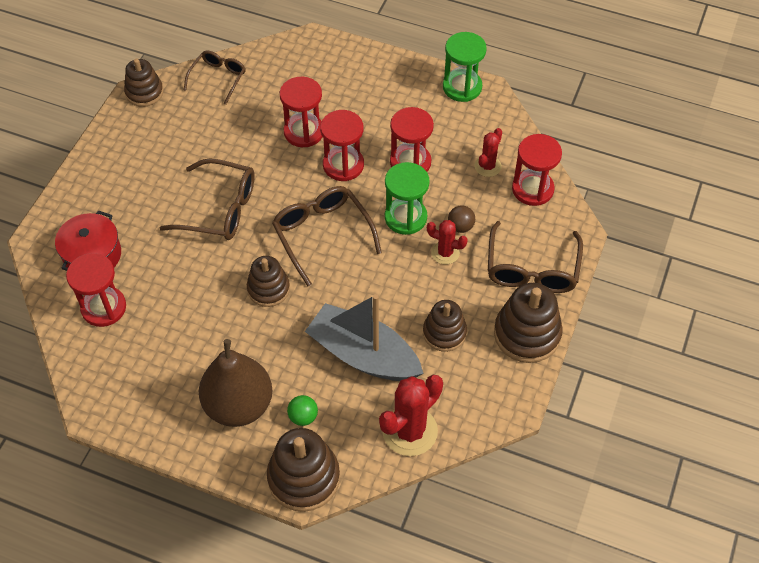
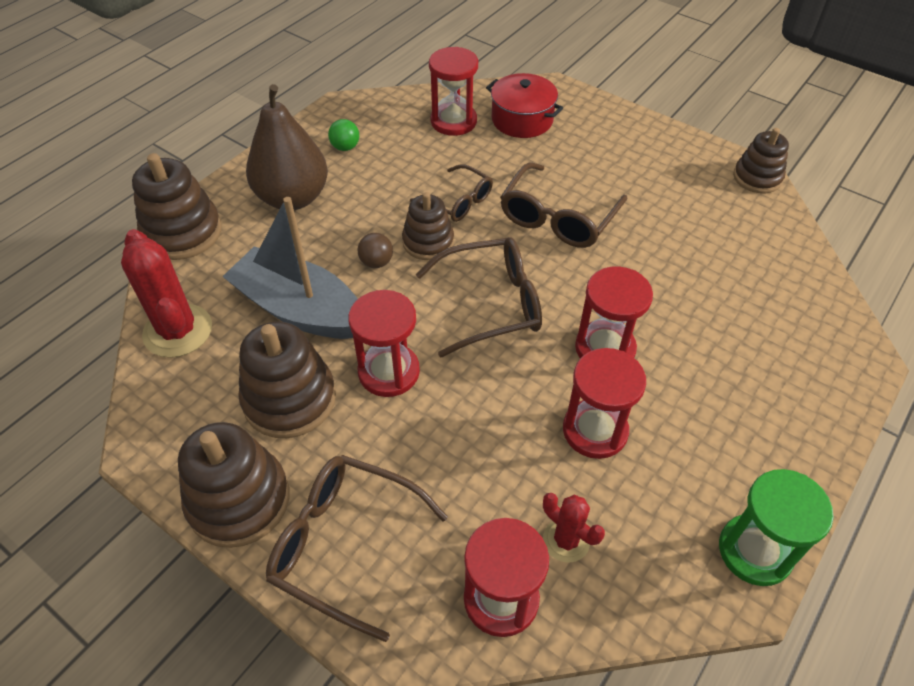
camera: 105 degrees right, 5 degrees down
(218, 78) = (781, 245): brown glasses -> brown glasses (458, 201)
(303, 417) = (251, 244): green ball -> green ball (345, 147)
(304, 132) = (673, 316): red hourglass -> red hourglass (389, 372)
(363, 354) = (300, 309): grey boat -> grey boat turned 105 degrees counterclockwise
(405, 217) = (493, 400): green hourglass -> none
(444, 333) = (289, 399): brown stacking toy -> brown stacking toy, size x1.53
(445, 253) = (416, 433): red cactus -> none
(460, 227) = (456, 466): brown ball -> brown ball (376, 262)

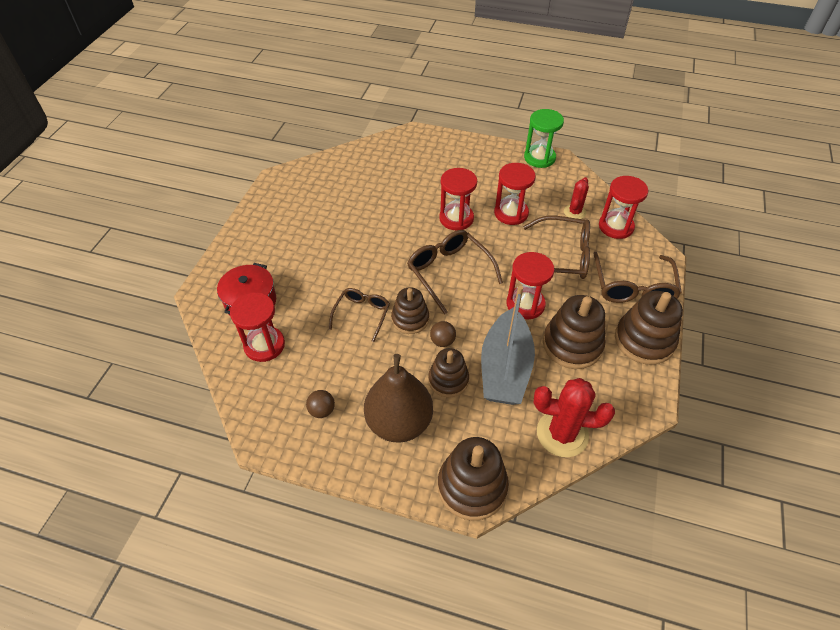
camera: 110 degrees left, 0 degrees up
(178, 331) = (562, 434): red cactus -> red cactus turned 60 degrees clockwise
(345, 147) = (322, 410): green ball -> brown ball
(558, 218) = (358, 258): brown glasses -> brown glasses (562, 256)
(757, 178) = (284, 176): brown stacking toy -> brown stacking toy (448, 380)

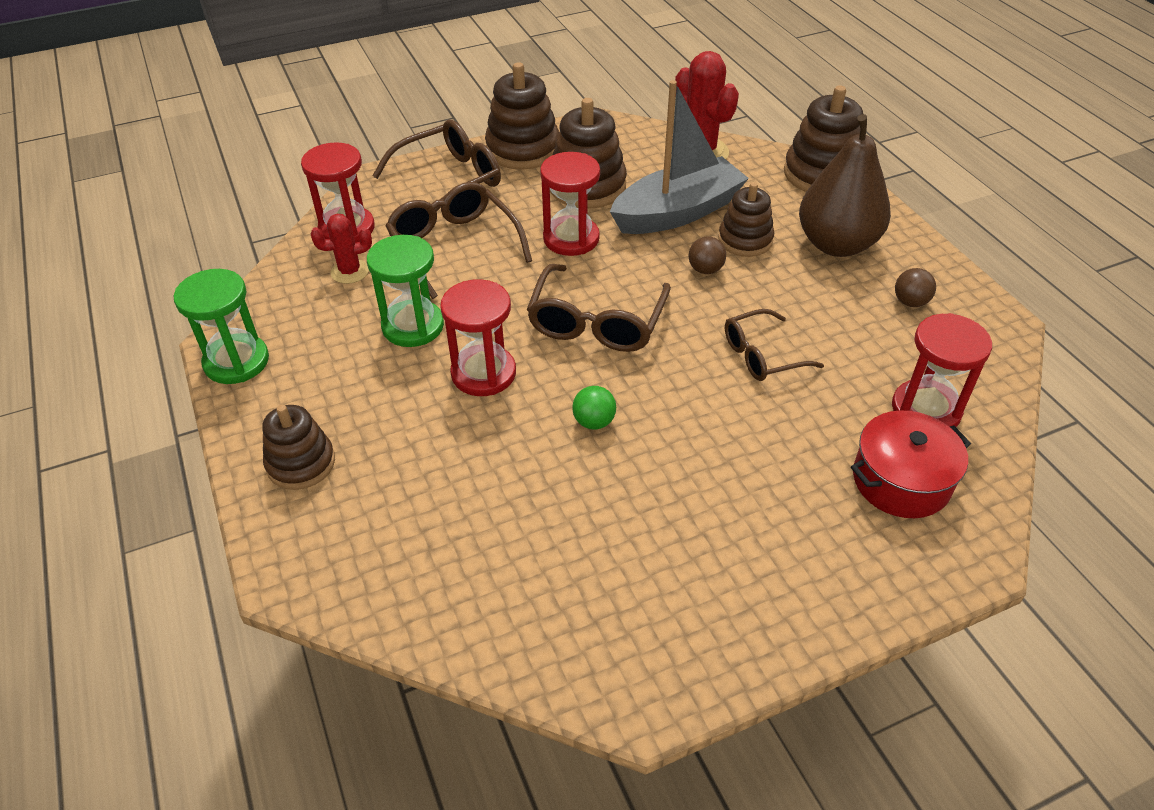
camera: 130 degrees left, 5 degrees down
(391, 234) = (594, 422): none -> green ball
(410, 319) = (711, 311): brown stacking toy -> brown stacking toy (301, 463)
(511, 213) = (413, 326): red hourglass -> green hourglass

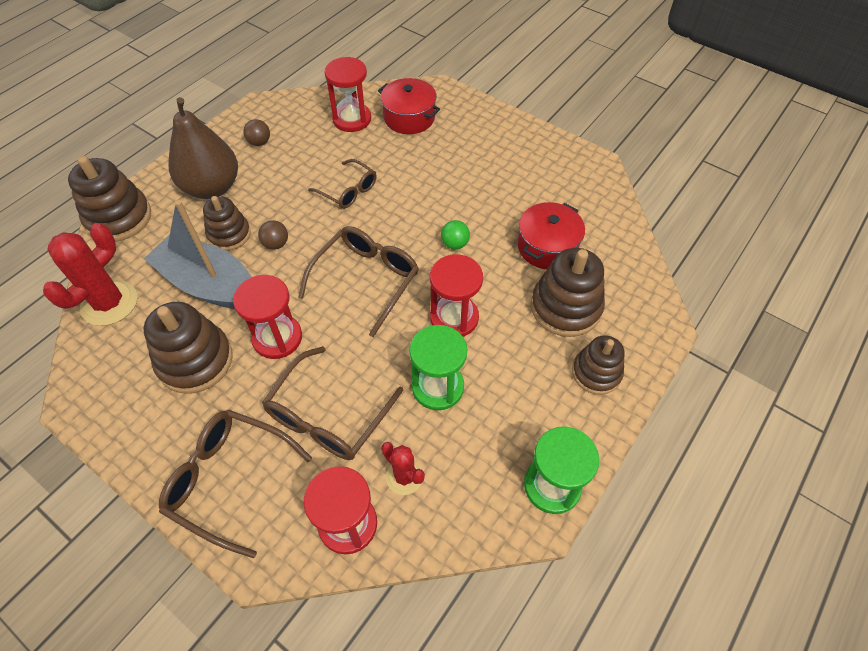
camera: 120 degrees left, 10 degrees up
(515, 519) = (547, 247): none -> red pot
(523, 149) = (148, 444): brown stacking toy -> brown stacking toy (565, 307)
(597, 322) = (366, 280): brown glasses -> brown glasses turned 45 degrees counterclockwise

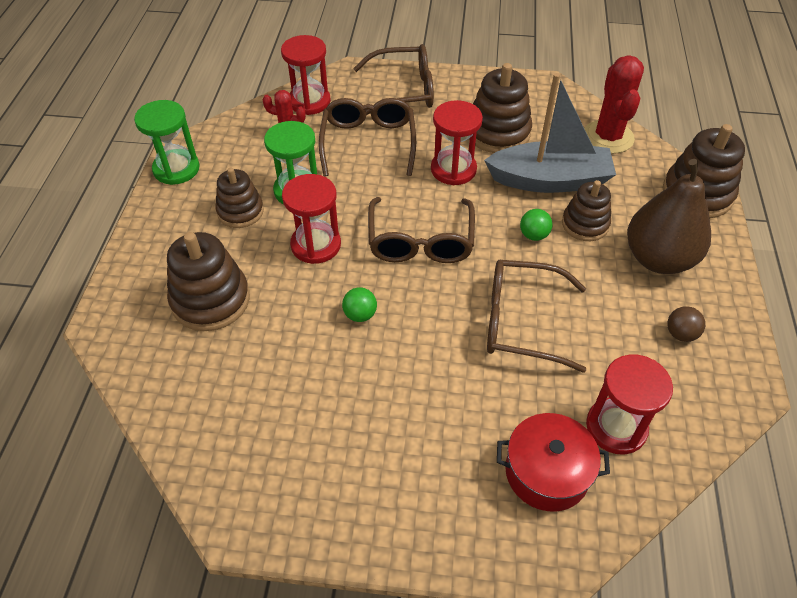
camera: 150 degrees right, 5 degrees down
(276, 244) = (533, 235): brown ball -> green ball
(348, 191) = (521, 322): brown glasses -> brown glasses, size x1.56
(547, 247) = (256, 358): red pot -> none
(596, 373) = (162, 255): brown stacking toy -> brown stacking toy (240, 211)

